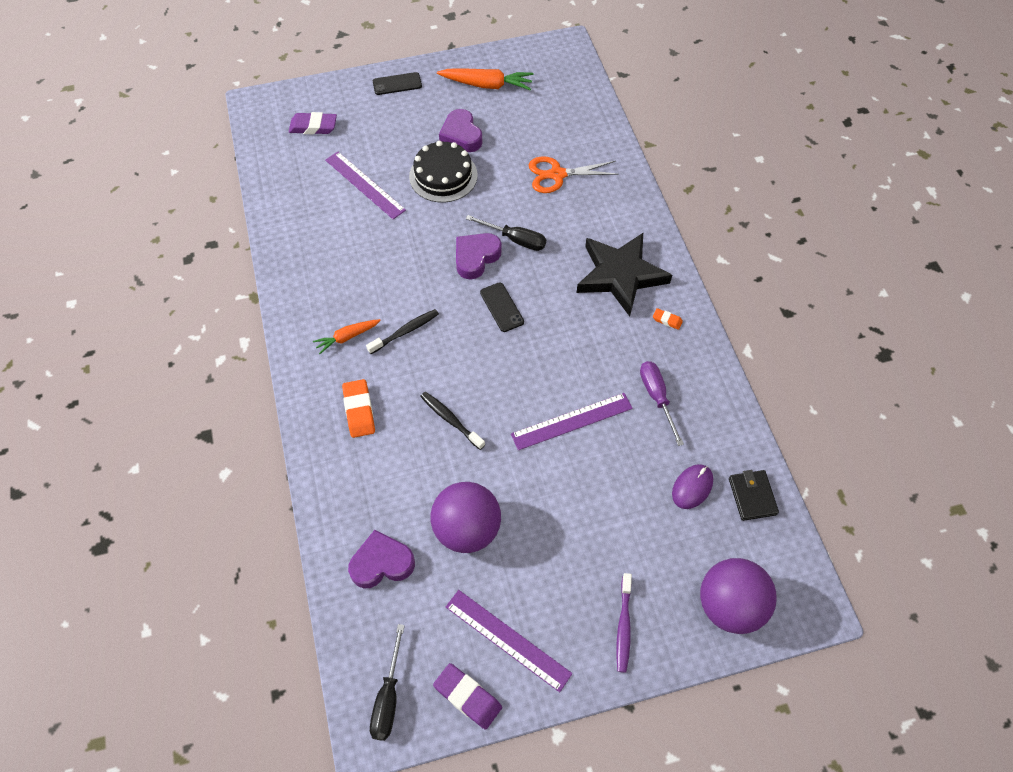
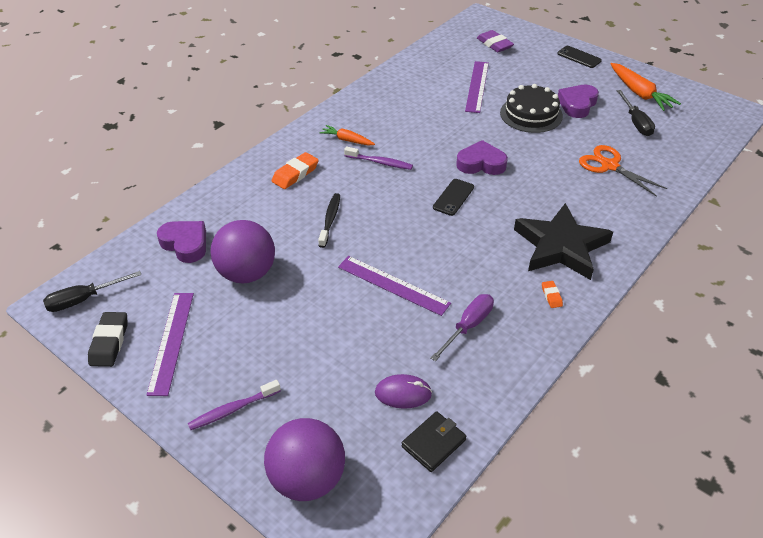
camera: 55 degrees right, 15 degrees down
(405, 331) = (380, 162): black toothbrush -> purple toothbrush
(467, 697) = (109, 342): purple eraser -> black eraser
(515, 239) = (521, 174): black screwdriver -> black screwdriver (636, 122)

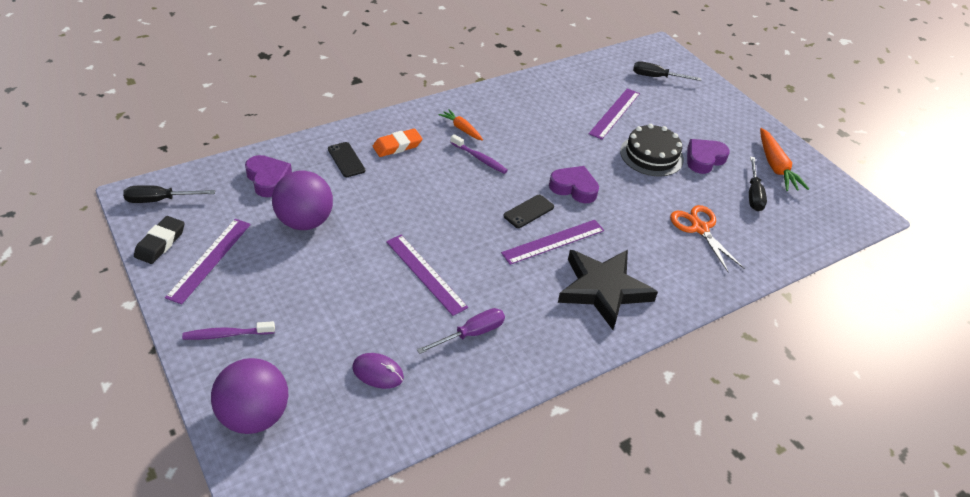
camera: 15 degrees right, 0 degrees up
(330, 220) = (404, 197): black toothbrush -> none
(433, 443) = (379, 425): black wallet -> none
(491, 217) = (553, 241): none -> purple ruler
(494, 44) = (656, 77): purple eraser -> black screwdriver
(551, 296) = (566, 332): orange eraser -> none
(579, 57) = (735, 113): black phone -> black phone (346, 160)

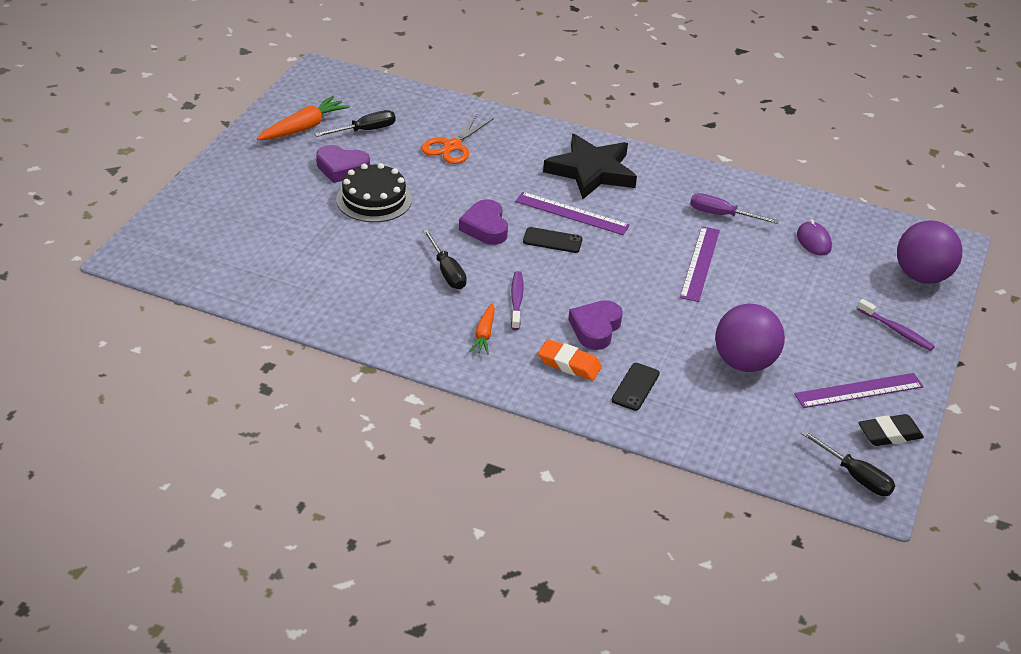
camera: 125 degrees left, 5 degrees down
(268, 179) = (732, 422): purple heart -> purple heart (595, 328)
(614, 113) = (324, 244): purple ruler -> none
(656, 77) = (210, 238): black screwdriver -> black screwdriver (447, 271)

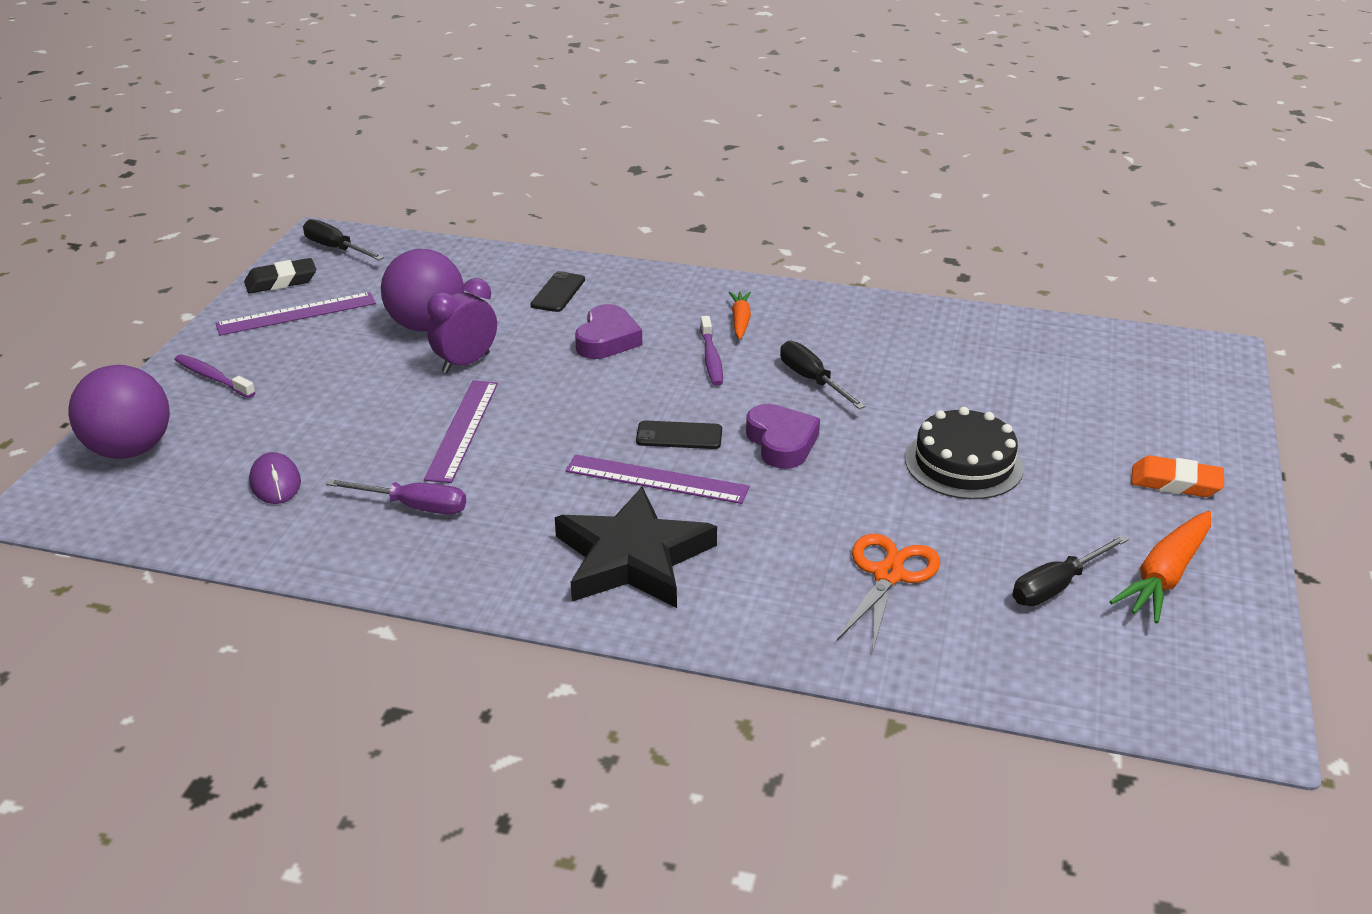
camera: 175 degrees right, 5 degrees down
(342, 168) = (1045, 507): purple heart -> none
(569, 364) = (635, 304): orange eraser -> orange eraser (1175, 483)
(706, 320) = (466, 363): none -> purple clock

